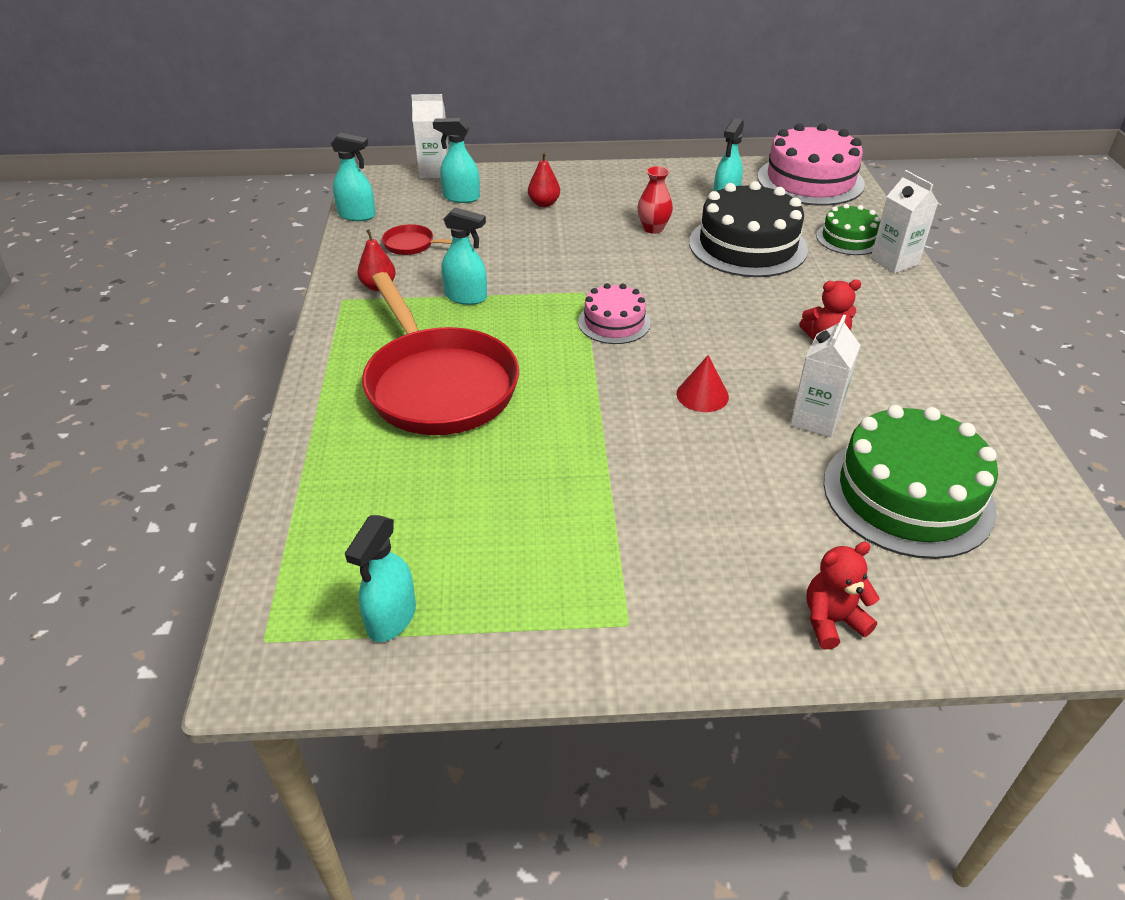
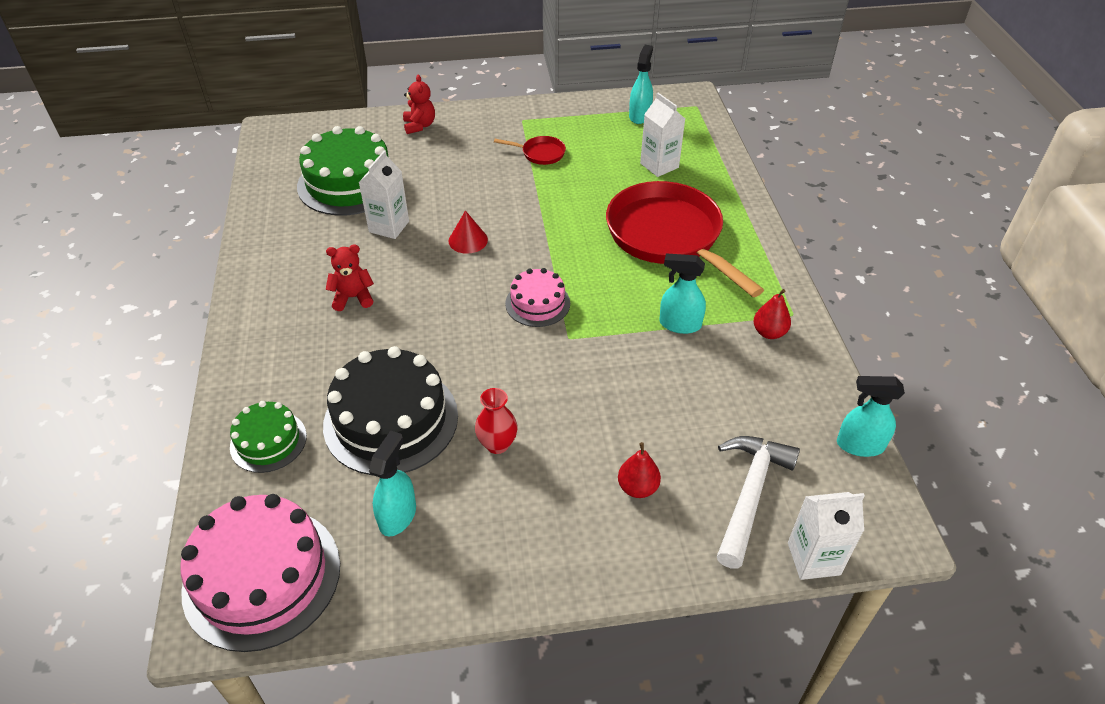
camera: 175 degrees right, 5 degrees up
(412, 245) = (766, 396): red pan -> red pan (540, 153)
(461, 197) = (749, 494): turquoise spray bottle -> white hammer
(832, 621) = (419, 126): red teddy bear -> red teddy bear turned 75 degrees counterclockwise
(894, 262) = (236, 403): white carton -> white carton (659, 165)

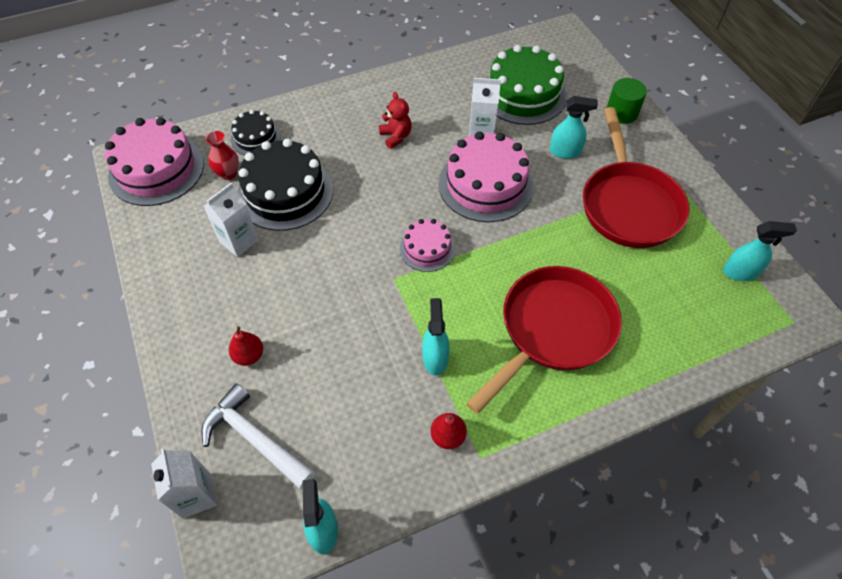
camera: 75 degrees right, 10 degrees up
(268, 441) = (255, 138): green cake -> black cake
(398, 516) = (206, 219): turquoise spray bottle -> turquoise spray bottle (565, 152)
(419, 126) = (621, 112): red teddy bear -> green cylinder
(468, 240) = (485, 184): red cone -> pink cake
(497, 444) = (275, 258): red vase -> red vase (228, 174)
(540, 153) = (628, 205): red pan -> red pan, size x2.43
(659, 165) = (662, 304): white carton -> white carton (239, 241)
(749, 494) = (254, 438): white hammer -> white hammer turned 150 degrees counterclockwise

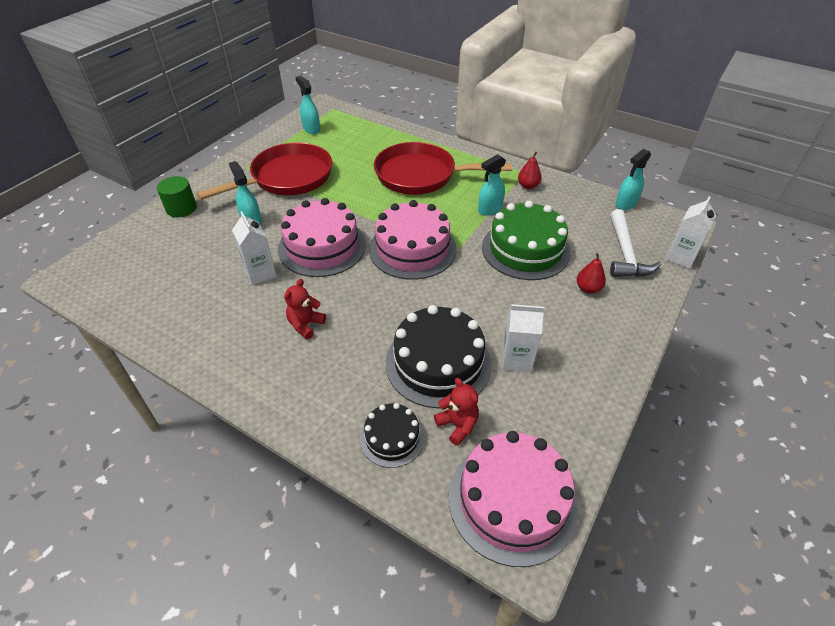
camera: 125 degrees left, 10 degrees down
(228, 174) = (457, 425): red vase -> red teddy bear
(427, 248) = (412, 249): pink cake -> pink cake, size x1.82
(523, 94) = (187, 269): green cake -> green cake (525, 249)

